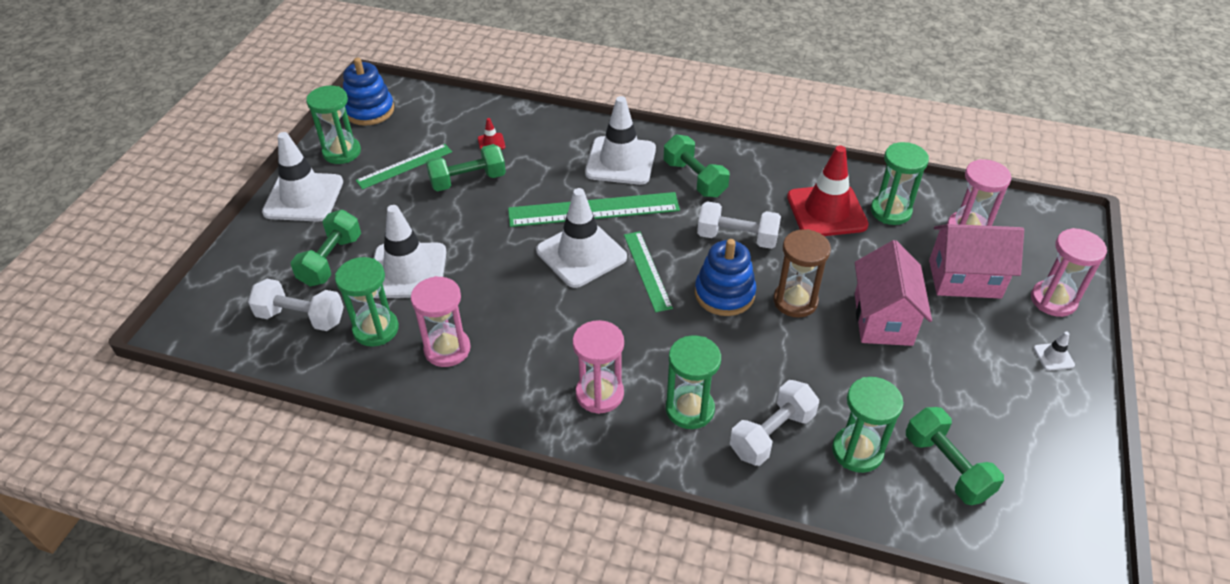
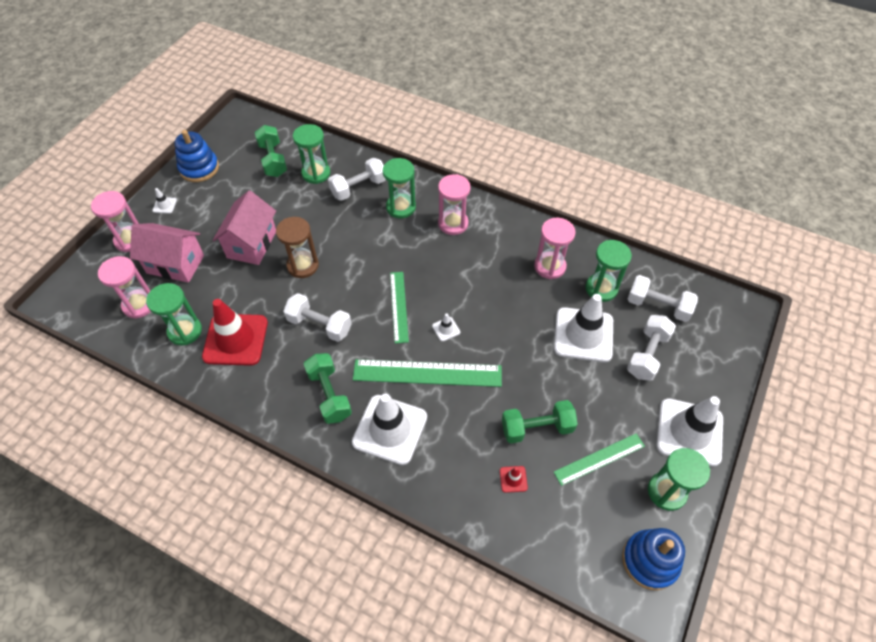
camera: 170 degrees left, 10 degrees up
(331, 260) = (647, 354): green dumbbell -> white dumbbell
(581, 254) = (446, 329): white traffic cone -> white traffic cone, size x0.40
(724, 294) = (349, 279): blue stacking toy -> blue stacking toy (199, 168)

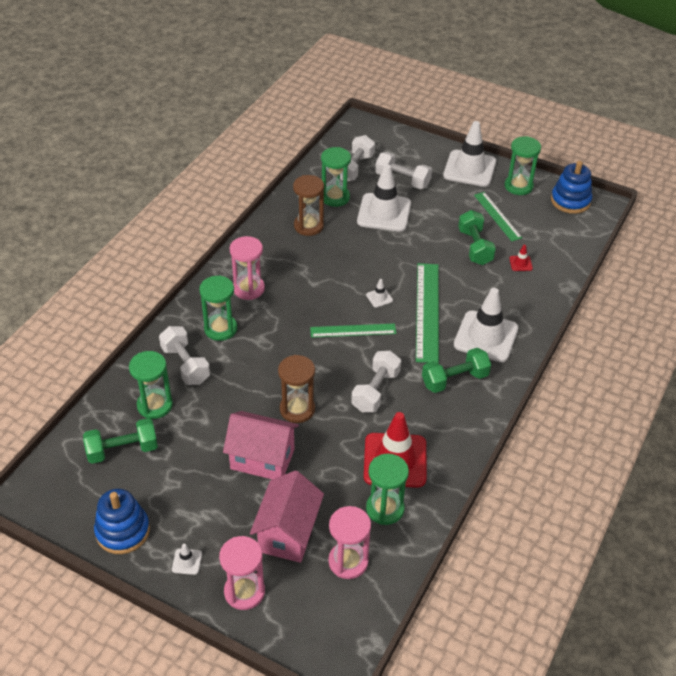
camera: 90 degrees left, 10 degrees down
(550, 266) = (308, 226): pink hourglass -> brown hourglass

